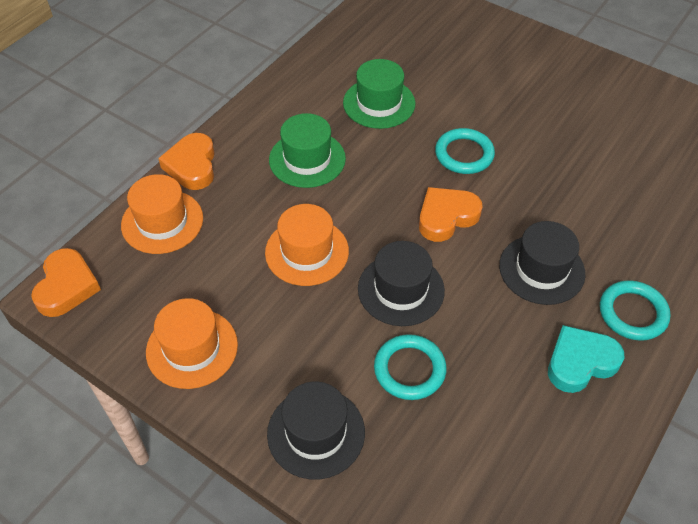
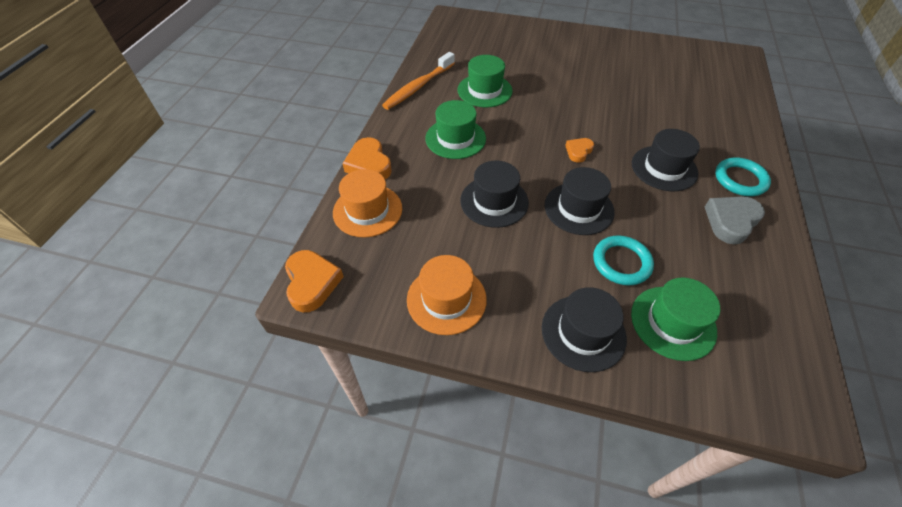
camera: 20 degrees left, 0 degrees up
(301, 78) = (418, 87): none -> orange toothbrush
(307, 252) = (494, 201): orange hat -> black hat
(424, 456) = (673, 322): none -> green hat
(446, 217) = (578, 151): orange heart -> orange heart, size x0.60
(464, 154) = (564, 109): turquoise ring -> none
(580, 362) = (731, 221): turquoise heart -> grey heart

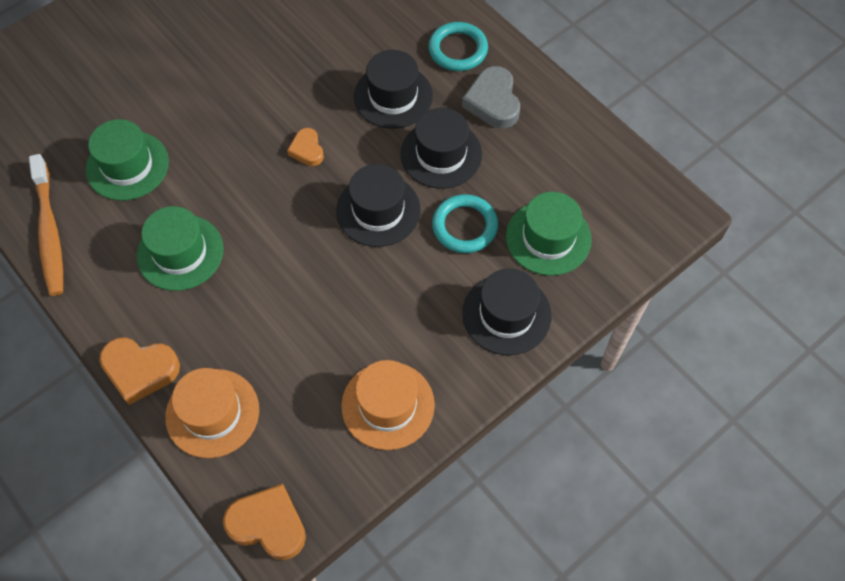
camera: 55 degrees left, 10 degrees up
(494, 201) = (305, 279): black hat -> black hat (441, 154)

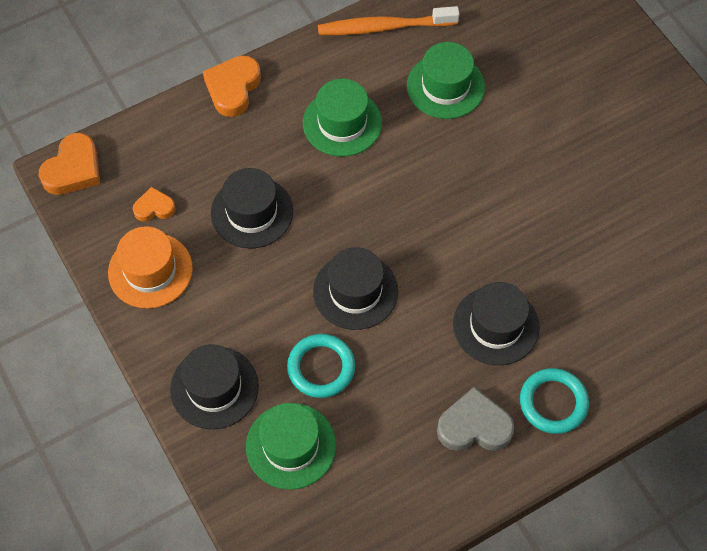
camera: 100 degrees right, 0 degrees up
(212, 413) = (180, 137): orange hat -> none
(307, 150) = (439, 236): orange heart -> orange heart (154, 208)
(441, 154) = (413, 360): black hat -> black hat (252, 212)

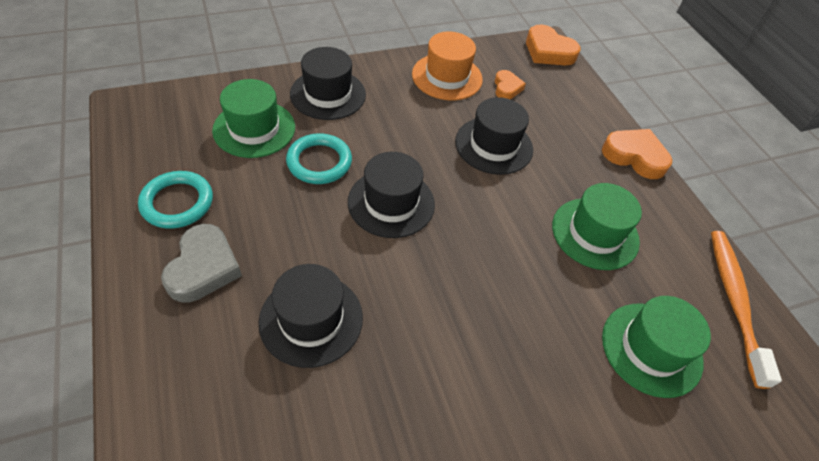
camera: 95 degrees right, 10 degrees down
(553, 402) = (192, 354): turquoise ring -> turquoise ring (177, 202)

